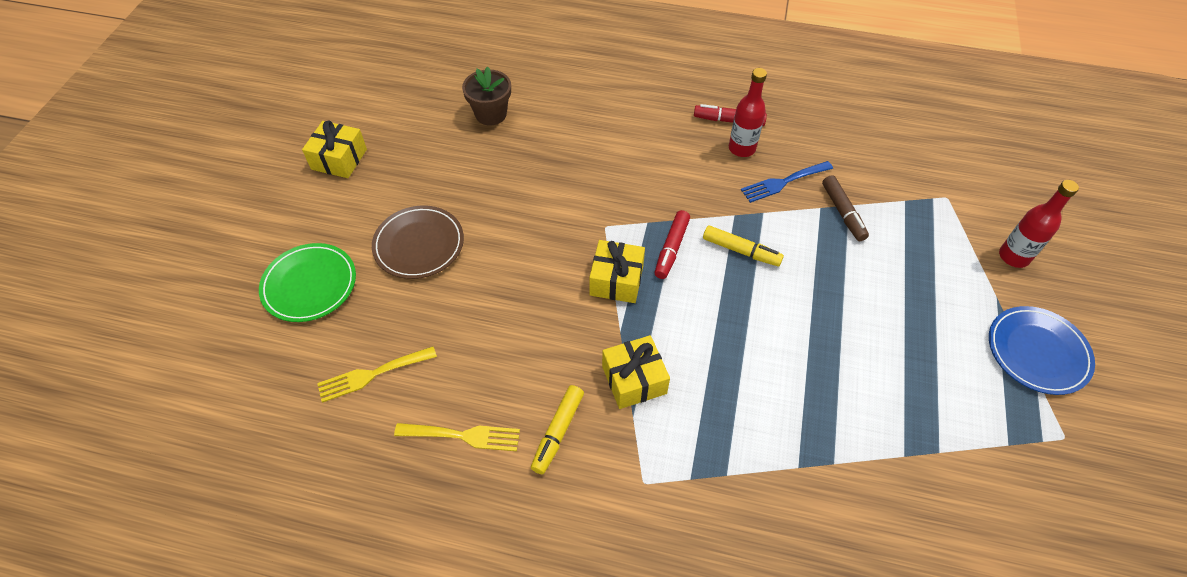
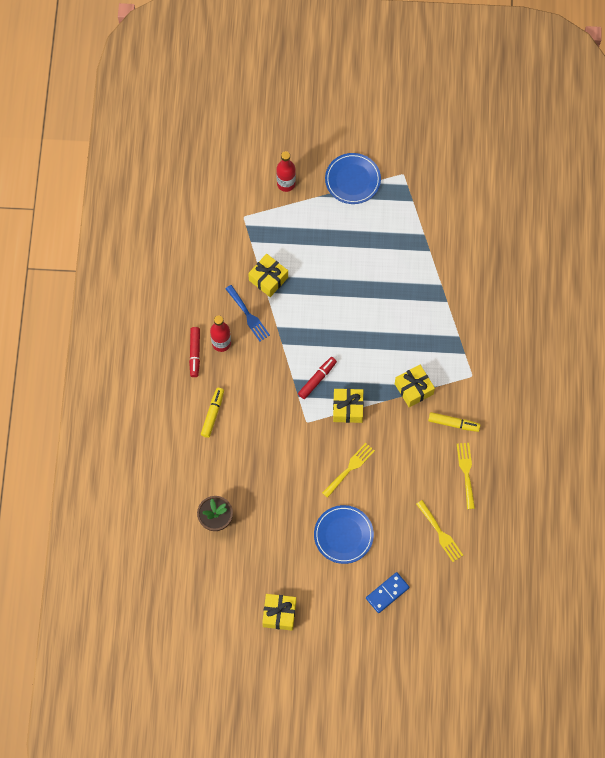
camera: 100 degrees left, 15 degrees up
(309, 285) = (387, 593): green plate -> blue domino
(419, 245) = (343, 535): brown plate -> blue plate
(519, 268) = (350, 468): none -> yellow fork
(671, 249) = (317, 379): red marker -> red marker turned 60 degrees counterclockwise
(741, 251) = (311, 338): yellow marker -> yellow marker (213, 414)
(843, 213) = (268, 279): brown marker -> yellow gift

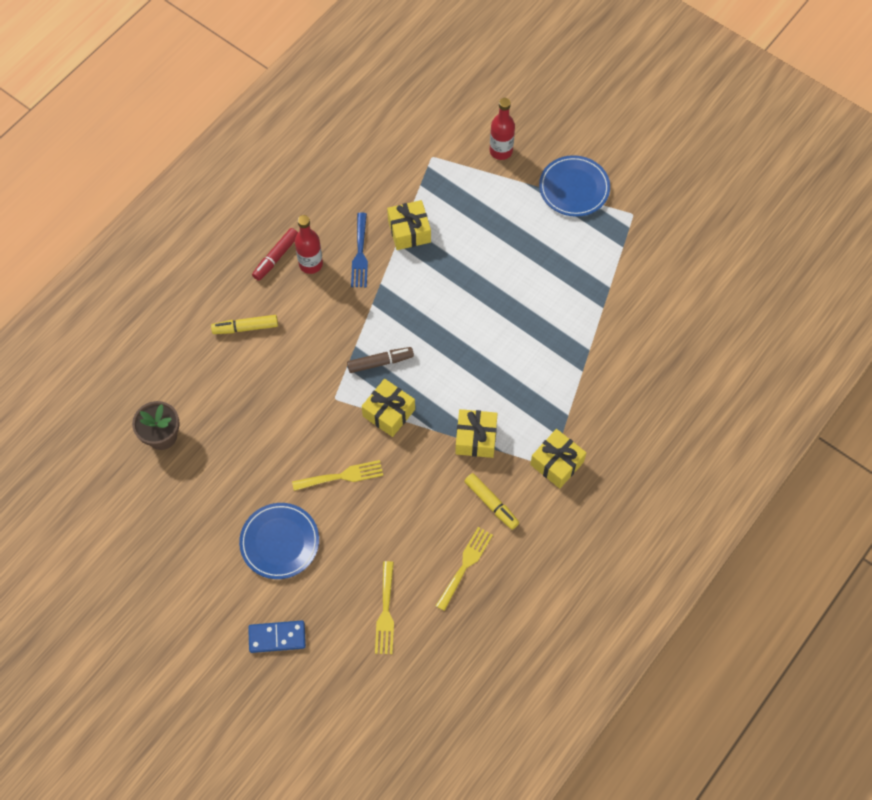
camera: 35 degrees right, 5 degrees down
(213, 414) = (245, 328): yellow marker -> yellow marker turned 150 degrees counterclockwise
(279, 614) = (146, 579): yellow gift -> yellow gift (557, 463)
(317, 379) = (380, 362): red marker -> brown marker

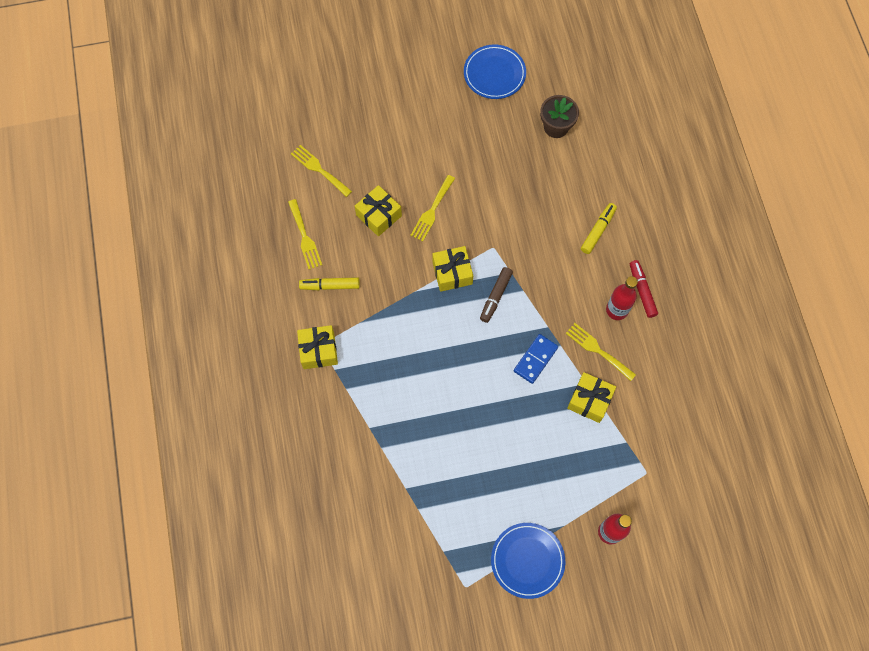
camera: 130 degrees right, 5 degrees up
(277, 637) = (360, 101): blue domino -> blue domino (535, 359)
(279, 542) = (420, 143): blue plate -> blue plate (494, 74)
(360, 254) = (597, 350): blue fork -> yellow fork
(476, 438) = (384, 313): yellow gift -> yellow gift (378, 215)

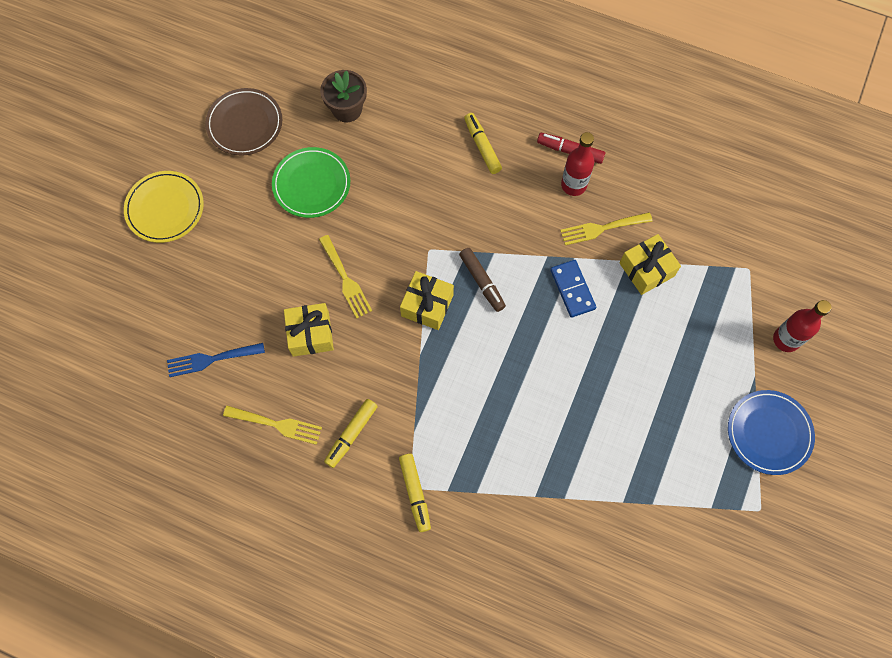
camera: 55 degrees left, 0 degrees up
(318, 350) = (415, 493): yellow gift -> yellow marker
(319, 169) = (211, 359): yellow fork -> blue fork
(398, 71) = (165, 208): none -> yellow plate
(483, 144) = (311, 184): none -> green plate
(494, 74) = (245, 124): blue plate -> brown plate

